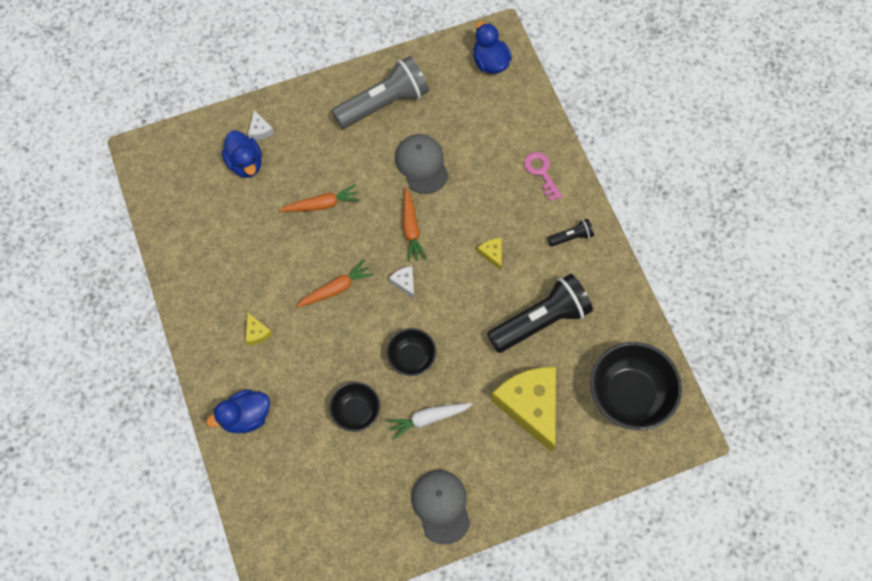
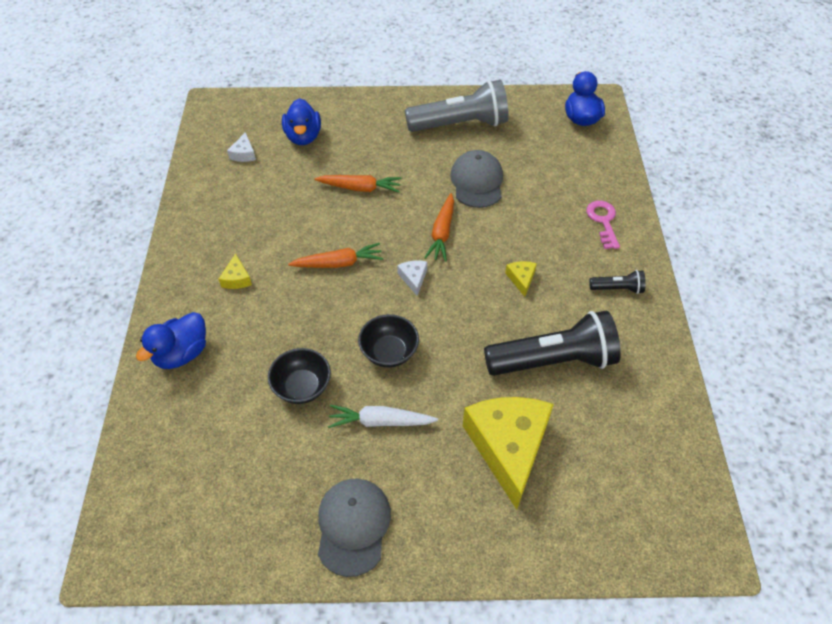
camera: 20 degrees right, 15 degrees down
(246, 417) = (181, 354): blue duck -> blue duck turned 45 degrees counterclockwise
(260, 130) = (330, 116): white cheese -> white cheese (244, 154)
(629, 395) = (639, 475): black bowl -> none

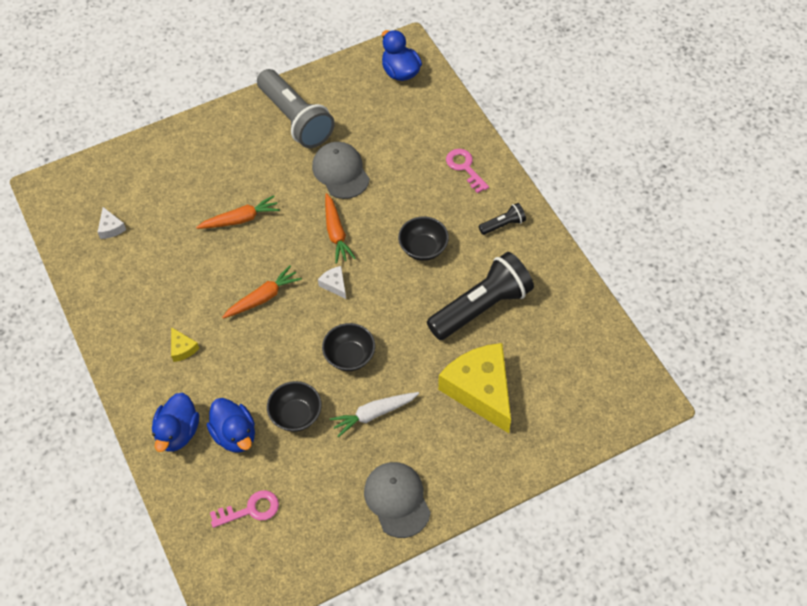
camera: 25 degrees left, 5 degrees up
(199, 463) = (250, 509): none -> pink key
(303, 137) = (157, 188): blue duck -> blue duck (235, 435)
(460, 124) = (295, 119): grey flashlight -> grey flashlight turned 90 degrees clockwise
(521, 279) = (423, 248): yellow cheese -> black bowl

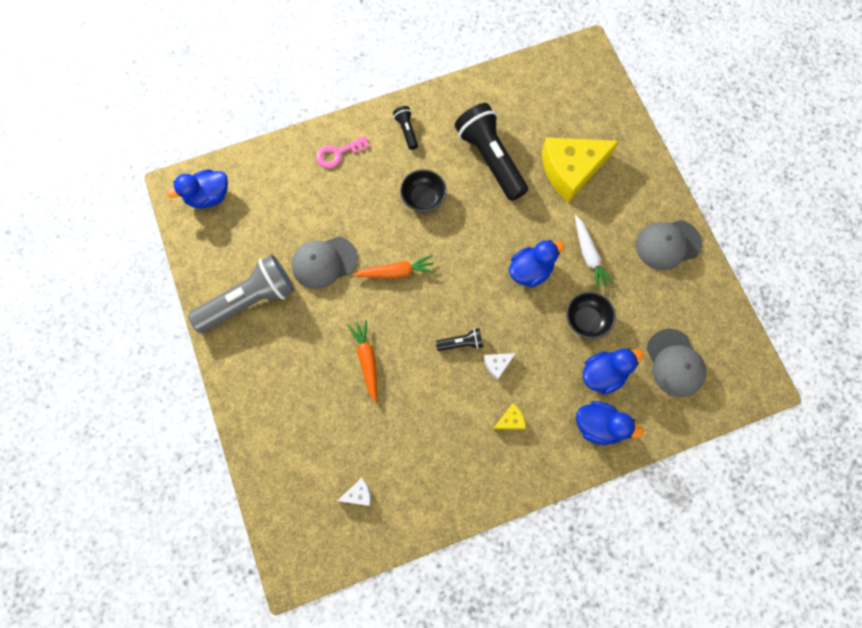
camera: 85 degrees left, 15 degrees up
(250, 509) = (675, 363): pink key -> grey cap
(263, 298) = (461, 343): orange carrot -> black flashlight
(334, 284) = (453, 277): white cheese -> white cheese (497, 365)
(349, 356) = (530, 270): black bowl -> blue duck

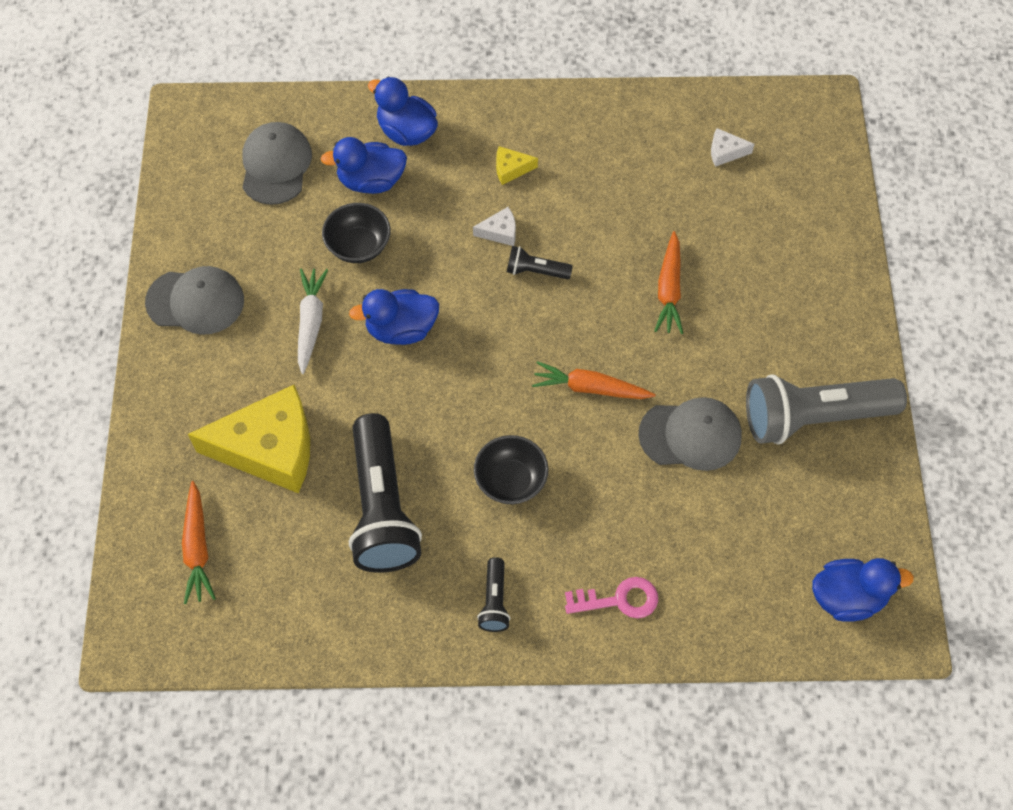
camera: 160 degrees left, 10 degrees down
(580, 105) = (197, 548): none -> orange carrot

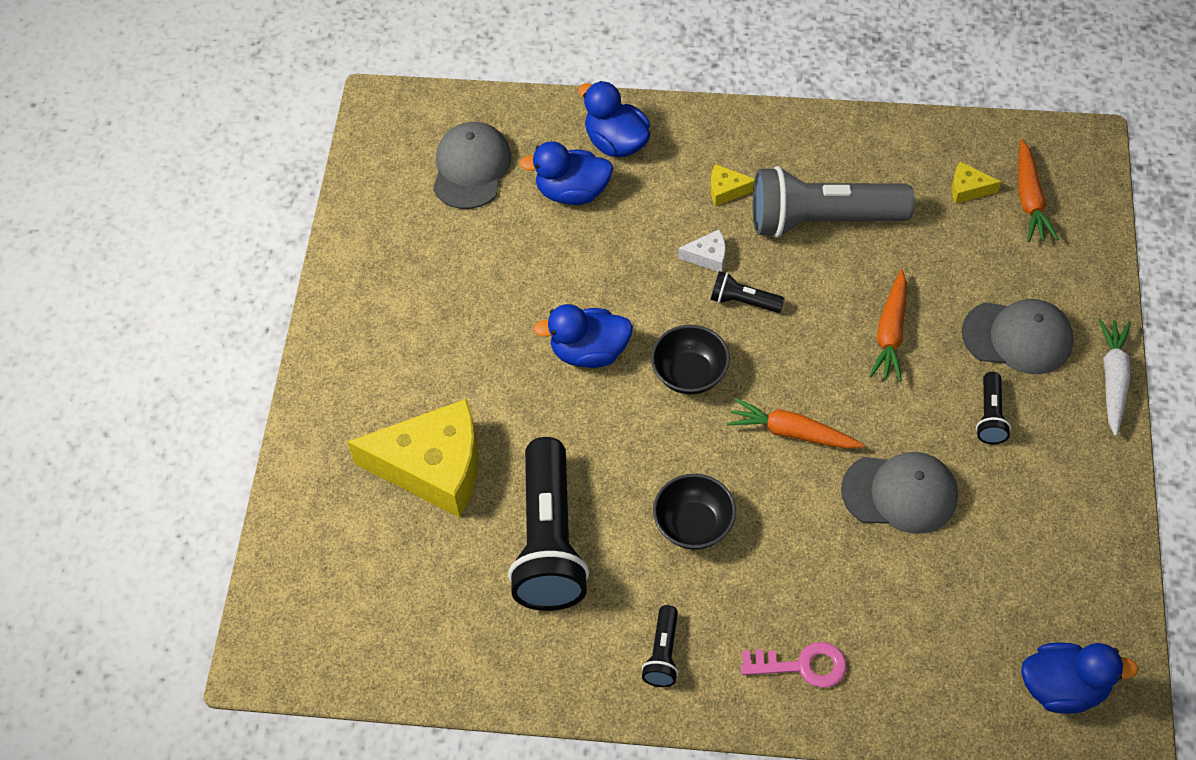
camera: 10 degrees right, 5 degrees down
(195, 301) = (370, 305): grey cap -> grey cap (1018, 337)
(197, 548) = (345, 566): orange carrot -> orange carrot (1029, 199)
(311, 322) = (492, 337): white carrot -> white carrot (1113, 380)
(358, 246) = (552, 260): black bowl -> black bowl (690, 374)
(725, 152) = (968, 189): white cheese -> yellow cheese
(763, 358) = (990, 416): none -> black flashlight
(814, 417) = (1042, 485): grey flashlight -> grey flashlight (822, 220)

